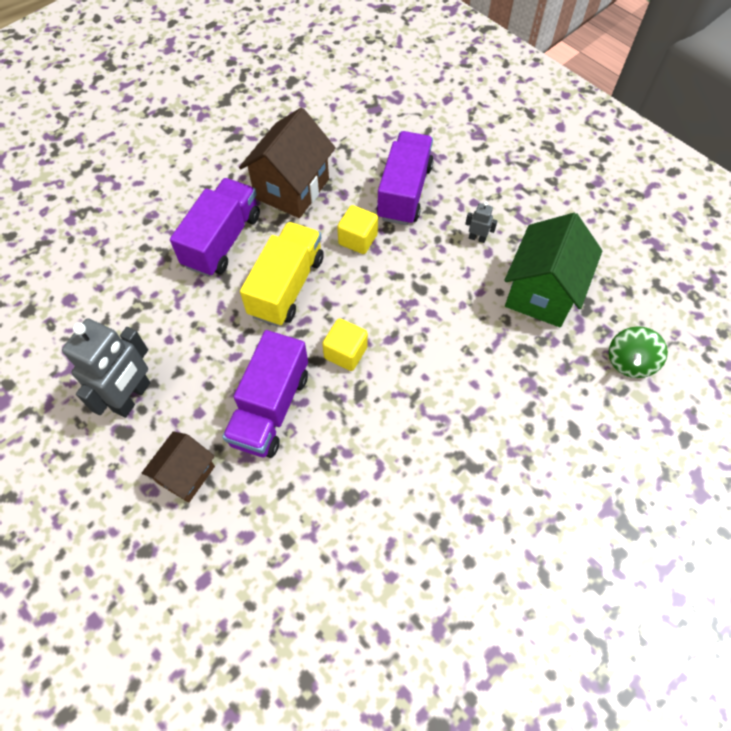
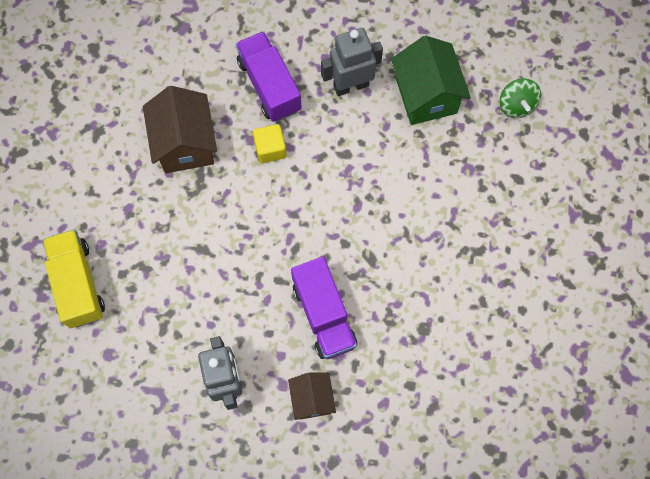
camera: 40 degrees left, 10 degrees up
(222, 240) = (174, 224): purple truck -> none
(286, 286) = (254, 223): yellow truck -> yellow truck (78, 284)
(345, 353) = (337, 239): yellow cube -> none
(477, 238) = (351, 85): grey robot -> grey robot, size x2.31

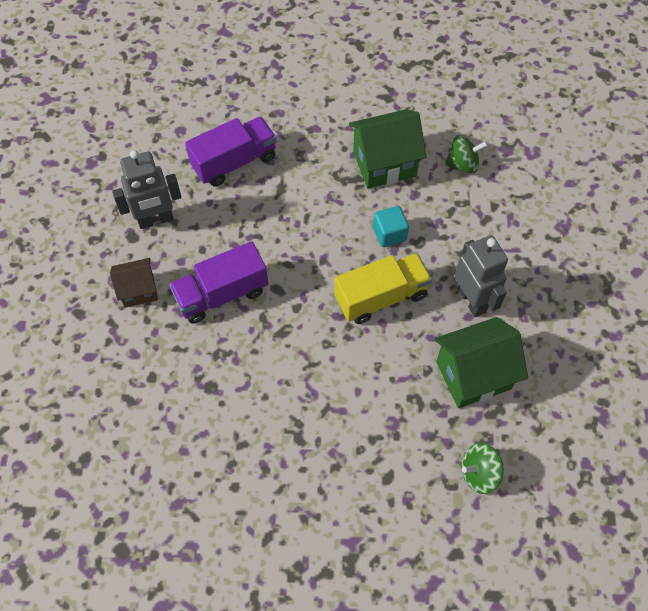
camera: 85 degrees right, 10 degrees down
(78, 284) = (242, 101): yellow truck -> yellow truck (381, 297)
(185, 144) = (384, 164): brown house -> green house
(195, 70) = (463, 164): none -> green spinning top
(269, 85) = (458, 227): purple truck -> purple truck (234, 162)
(270, 149) = (389, 234): yellow cube -> turquoise cube

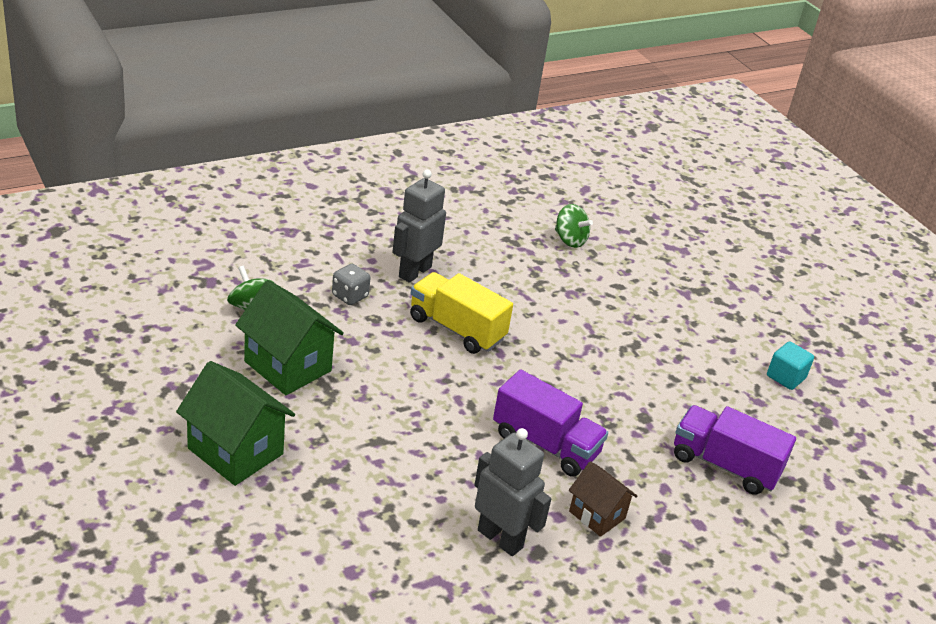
camera: 125 degrees left, 25 degrees down
(234, 162) = (367, 496): purple truck -> purple truck (724, 465)
(389, 234) = (379, 340): turquoise cube -> turquoise cube (786, 377)
(454, 236) = (350, 296): none -> grey dice
(473, 375) = (488, 258): green house -> green house (235, 451)

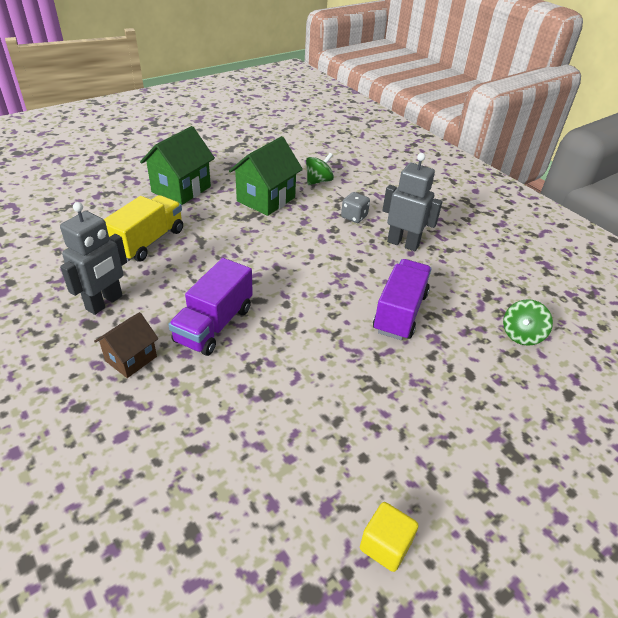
camera: 85 degrees right, 5 degrees up
(456, 329) = (342, 269): yellow truck -> yellow truck (147, 242)
(724, 465) = (208, 464): purple truck -> purple truck (400, 312)
(786, 377) = (385, 545): turquoise cube -> yellow cube

